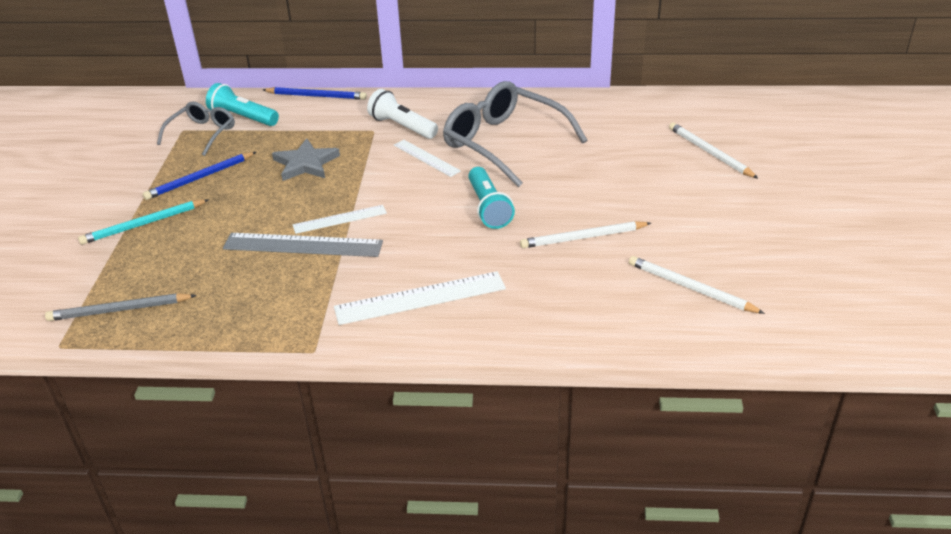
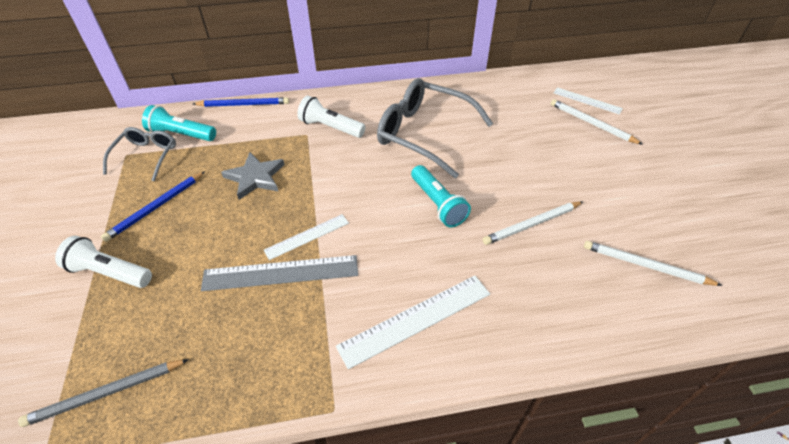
camera: 15 degrees left, 10 degrees up
(143, 224) = (110, 272): turquoise pencil -> white flashlight
(426, 158) = (363, 157): white ruler -> white ruler (587, 101)

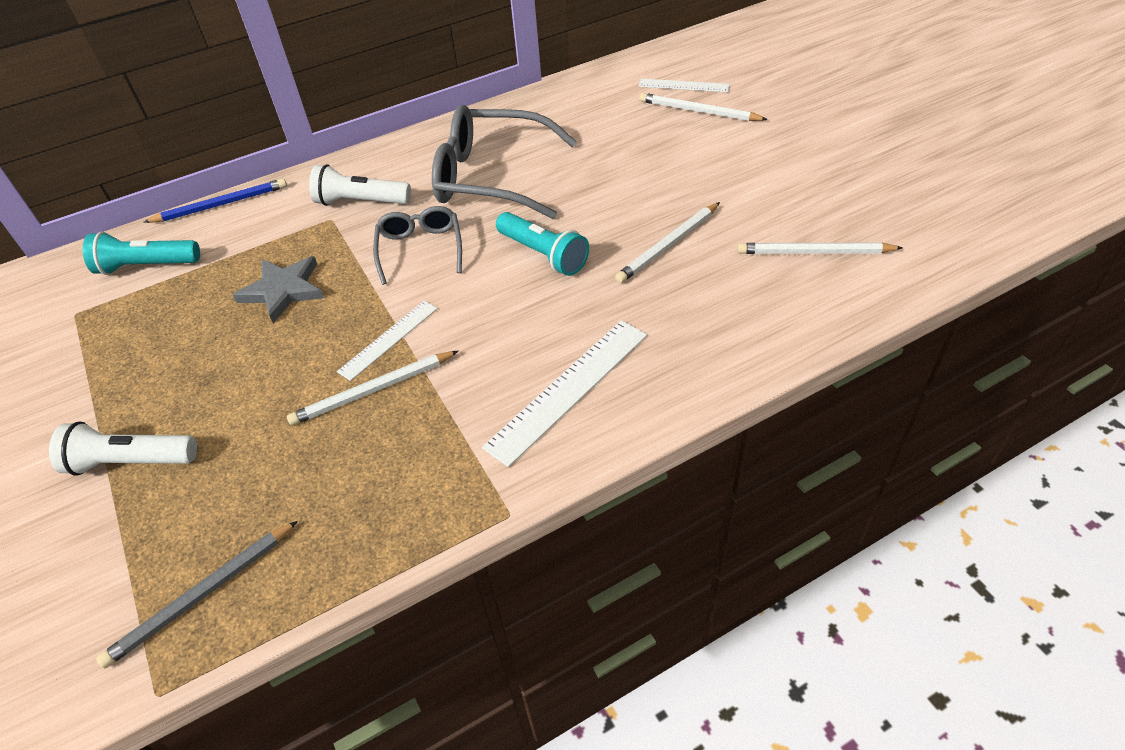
camera: 15 degrees left, 0 degrees up
(146, 156) = (107, 307): grey glasses -> grey glasses (420, 249)
(156, 207) = (157, 366): blue pencil -> none
(281, 273) = (373, 390): grey ruler -> white pencil

